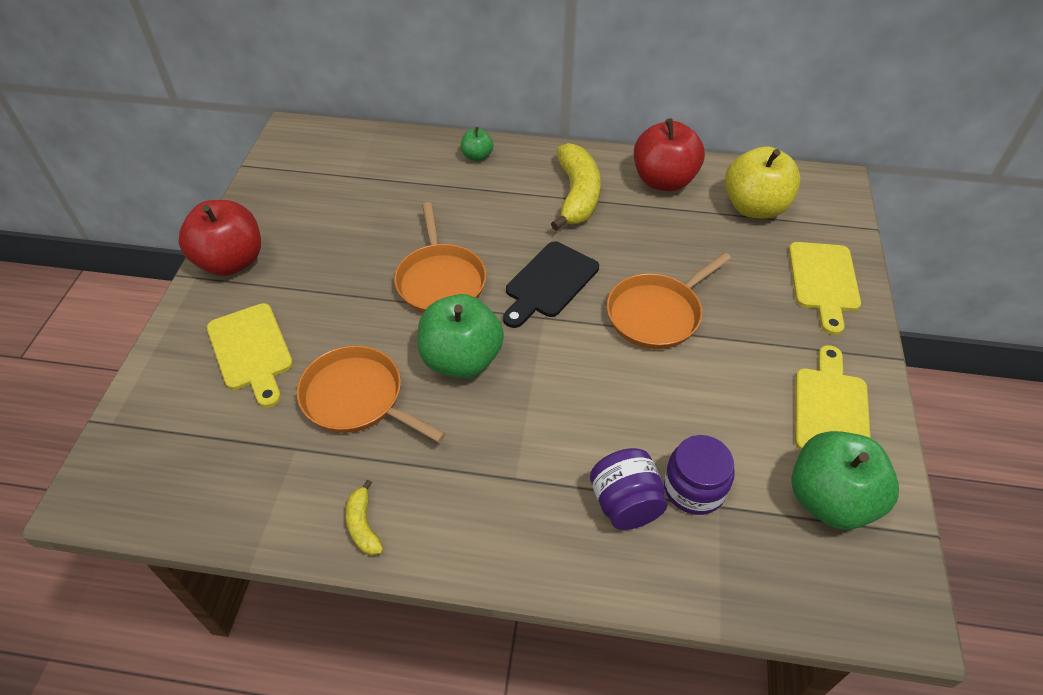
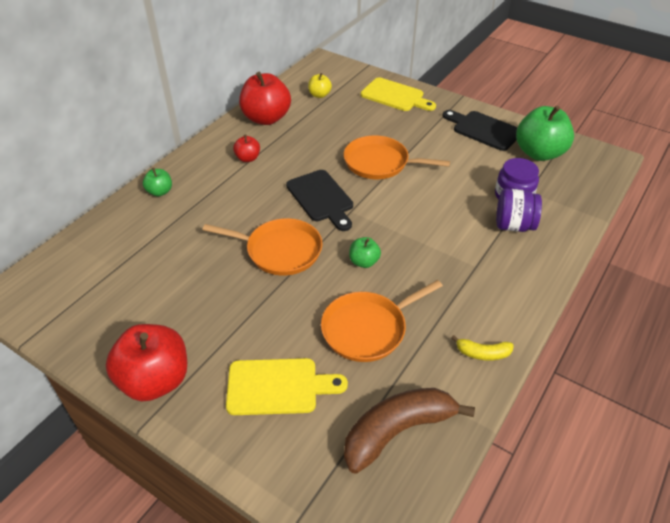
camera: 65 degrees left, 5 degrees down
(224, 470) = (397, 431): none -> brown banana
(461, 359) = (364, 262): green apple -> green apple, size x0.49
(577, 196) = (248, 158): yellow banana -> red apple
(657, 314) = (379, 163): orange pan -> orange pan turned 120 degrees clockwise
(754, 207) = (319, 95): yellow apple -> yellow apple, size x0.49
(831, 409) = (483, 130): yellow cutting board -> black cutting board

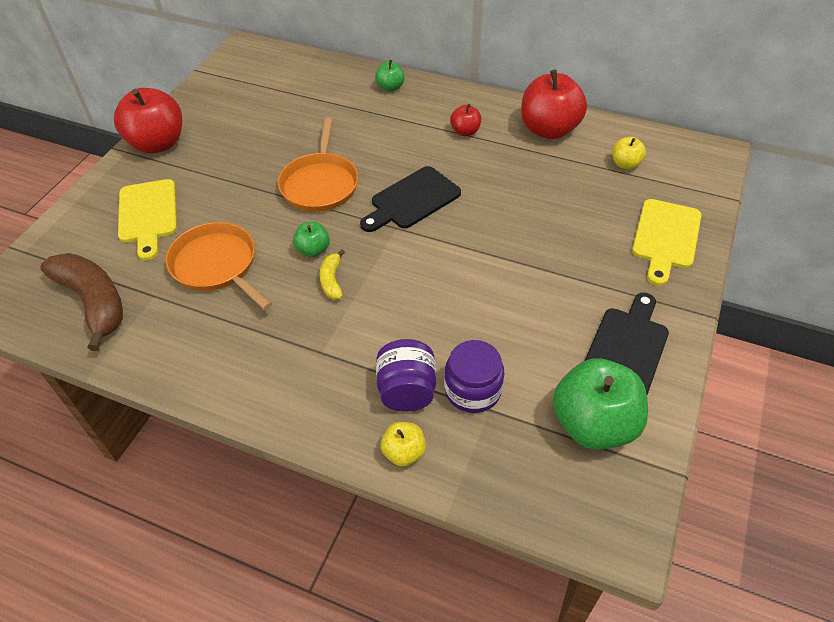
camera: 80 degrees right, 5 degrees up
(379, 163) = (497, 241): orange pan -> none
(482, 353) = (184, 364): yellow banana -> yellow banana (332, 280)
(563, 233) = (404, 452): none -> yellow apple

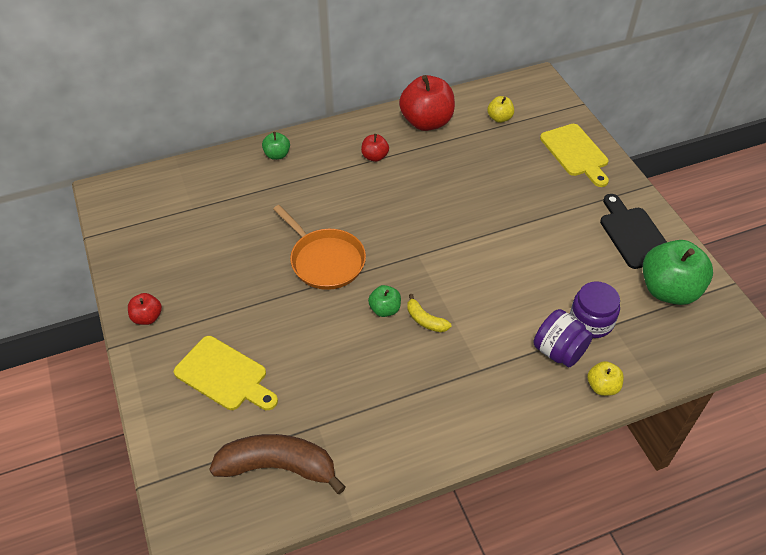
camera: 45 degrees left, 0 degrees up
(158, 144) = (147, 317): red apple -> red apple, size x0.49
(216, 265) = (332, 370): orange pan -> none
(412, 200) = (403, 229): black cutting board -> none

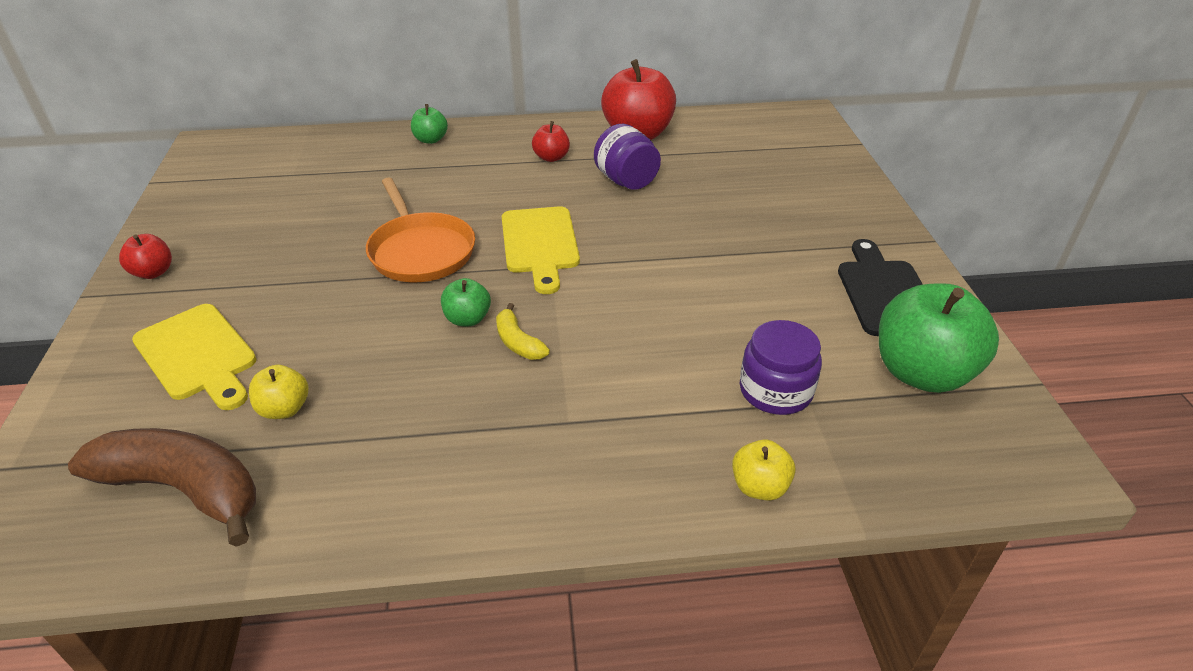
camera: 15 degrees right, 10 degrees down
(499, 118) = (737, 143): yellow apple -> yellow apple (284, 409)
(558, 351) = (705, 421): purple jar -> purple jar (626, 181)
(575, 153) = (830, 190): yellow cutting board -> yellow cutting board (540, 244)

